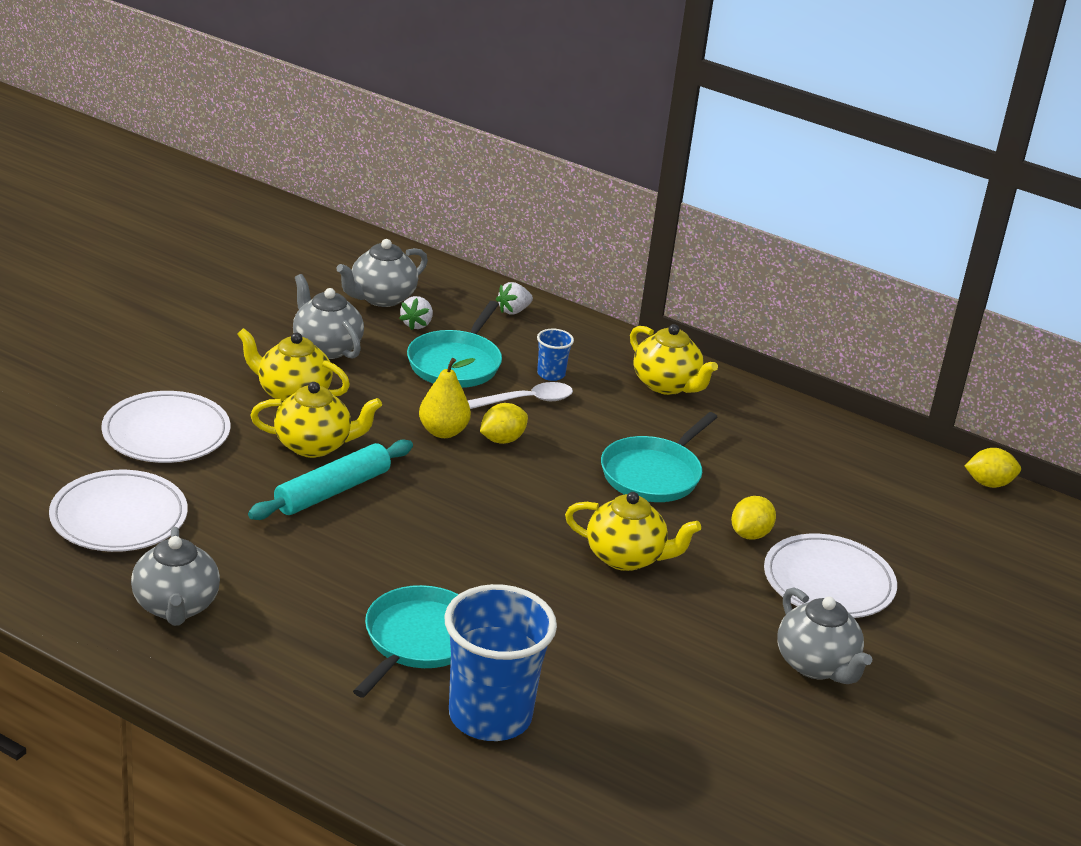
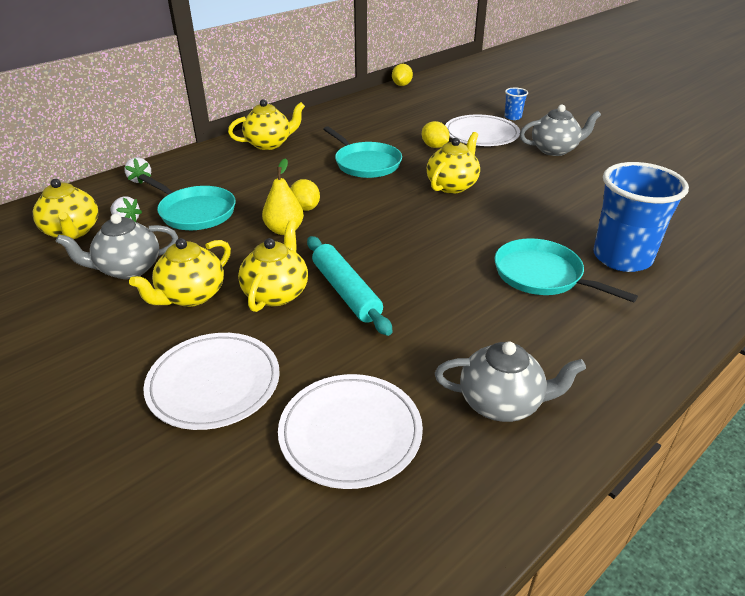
camera: 70 degrees left, 5 degrees up
(381, 298) = (72, 232): grey teapot -> yellow teapot
(527, 401) = (261, 192): white spoon -> none
(551, 374) = (233, 178): blue cup -> blue cup (512, 117)

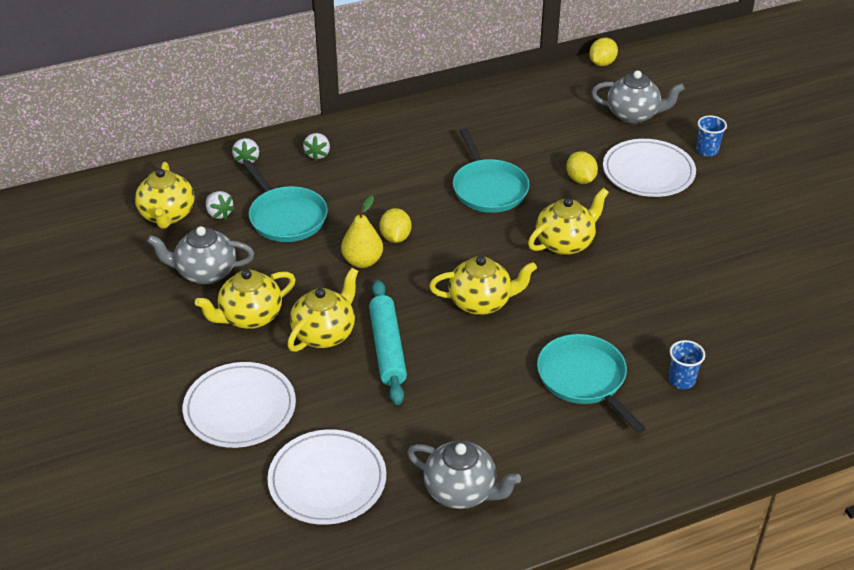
camera: 20 degrees right, 5 degrees up
(205, 166) = (317, 154): none -> white strawberry
(269, 144) = (397, 134): yellow teapot -> yellow teapot (481, 302)
(554, 150) = (720, 216): grey teapot -> grey teapot (633, 115)
(622, 257) = (681, 380): blue cup -> blue cup, size x0.44

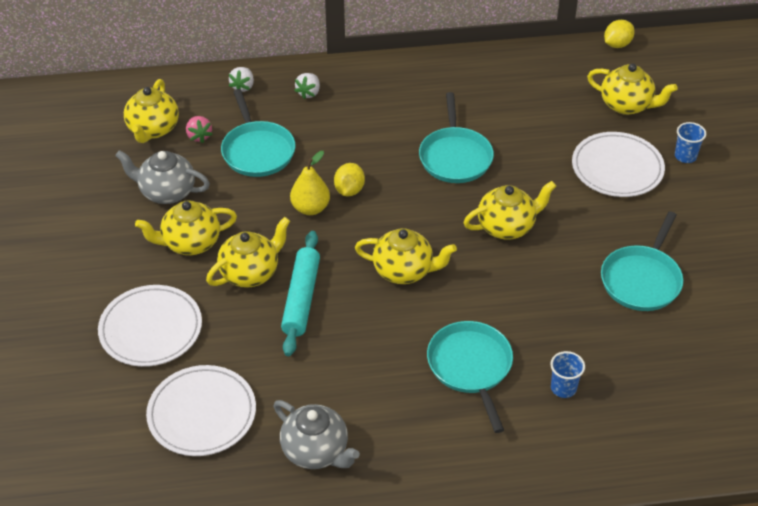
camera: 15 degrees right, 5 degrees up
(219, 213) = (199, 136): white strawberry -> pink strawberry
(580, 179) = (547, 164): yellow lemon -> none
(633, 115) = (626, 105): grey teapot -> yellow teapot
(714, 267) = (642, 279): none -> turquoise pan

